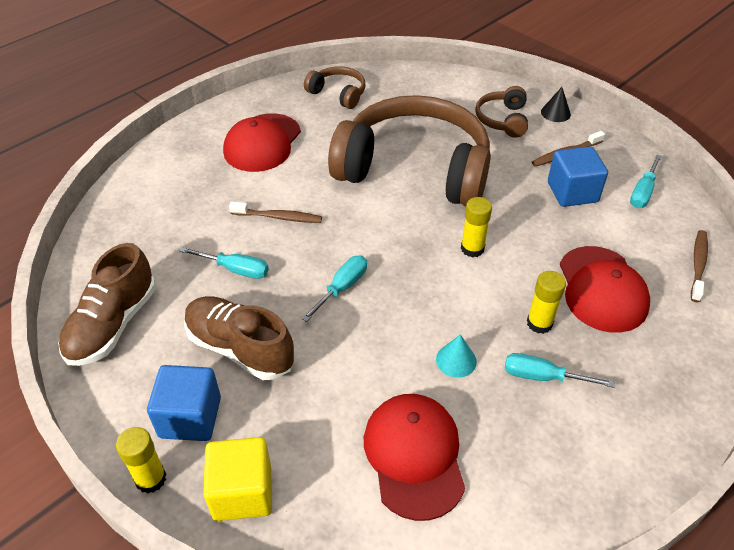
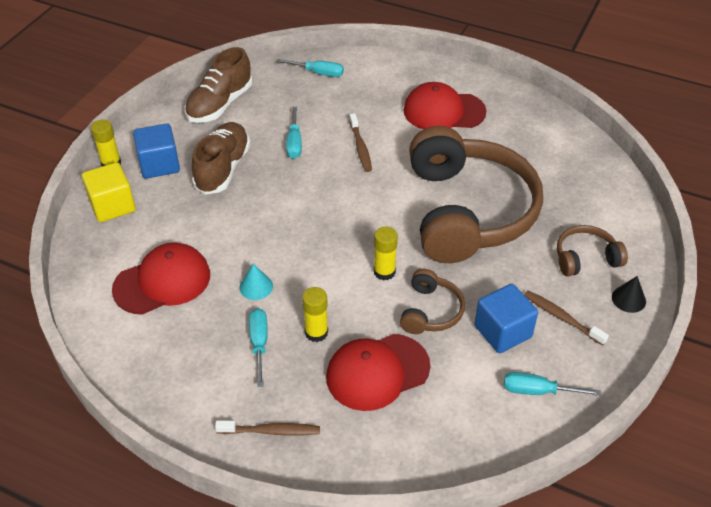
camera: 70 degrees right, 0 degrees up
(113, 324) = (220, 104): brown shoe -> brown shoe turned 60 degrees counterclockwise
(338, 94) = (543, 135): brown headphones -> brown headphones (431, 311)
(342, 288) = (302, 204): turquoise screwdriver -> turquoise screwdriver (318, 73)
(698, 265) = (448, 448): brown toothbrush -> brown toothbrush (270, 431)

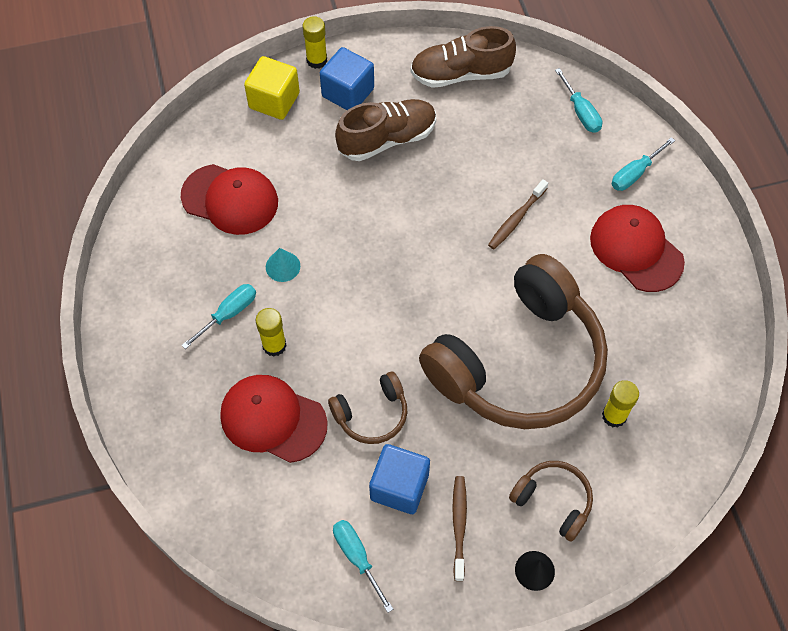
camera: 50 degrees right, 15 degrees up
(270, 431) = (155, 386): brown toothbrush -> none
(294, 142) = (470, 165): turquoise screwdriver -> turquoise screwdriver (635, 173)
(384, 272) = (384, 347): yellow glue stick -> yellow glue stick (614, 416)

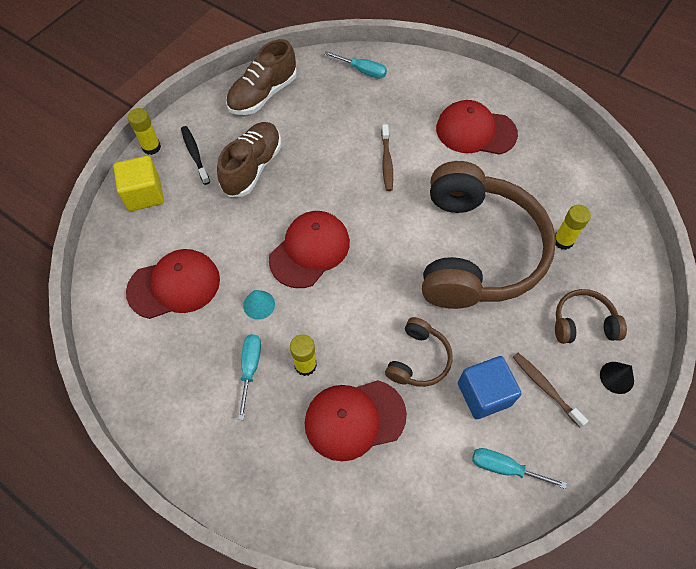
camera: 40 degrees left, 0 degrees up
(348, 92) = (195, 155): blue cube -> black toothbrush
(368, 251) = (309, 250): none -> red cap
(635, 173) = (430, 86): turquoise screwdriver -> none

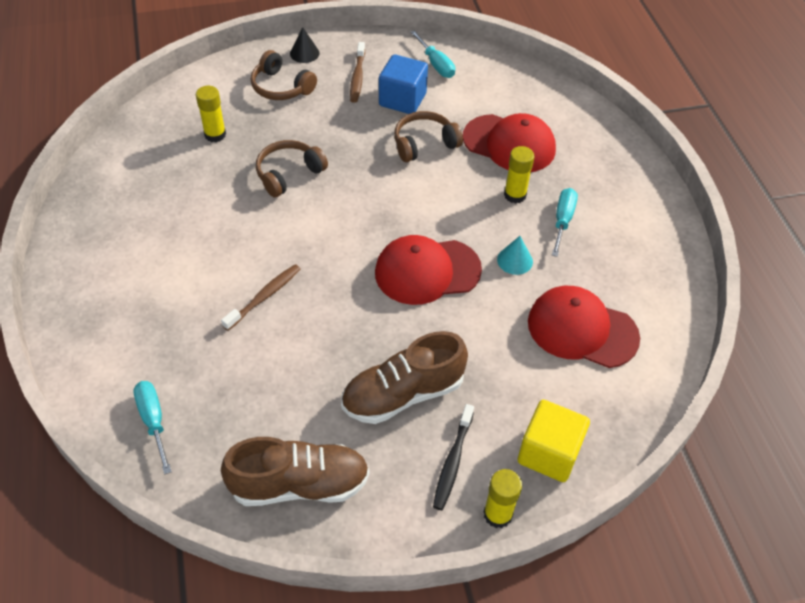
camera: 140 degrees left, 10 degrees down
(250, 369) = (562, 221): turquoise screwdriver -> turquoise screwdriver turned 150 degrees clockwise
(475, 131) = (145, 261): red cap -> none
(477, 251) = (288, 174): brown headphones -> brown headphones, size x0.42

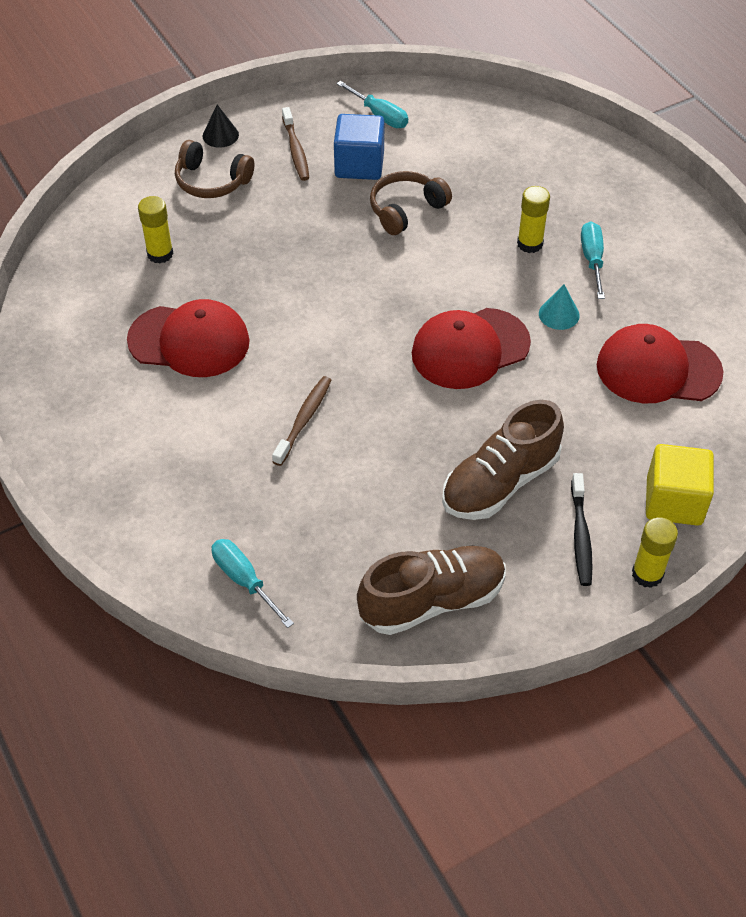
camera: 15 degrees left, 0 degrees up
(288, 174) = (267, 279): brown headphones -> none
(509, 144) = (500, 188): red cap -> red cap (189, 341)

